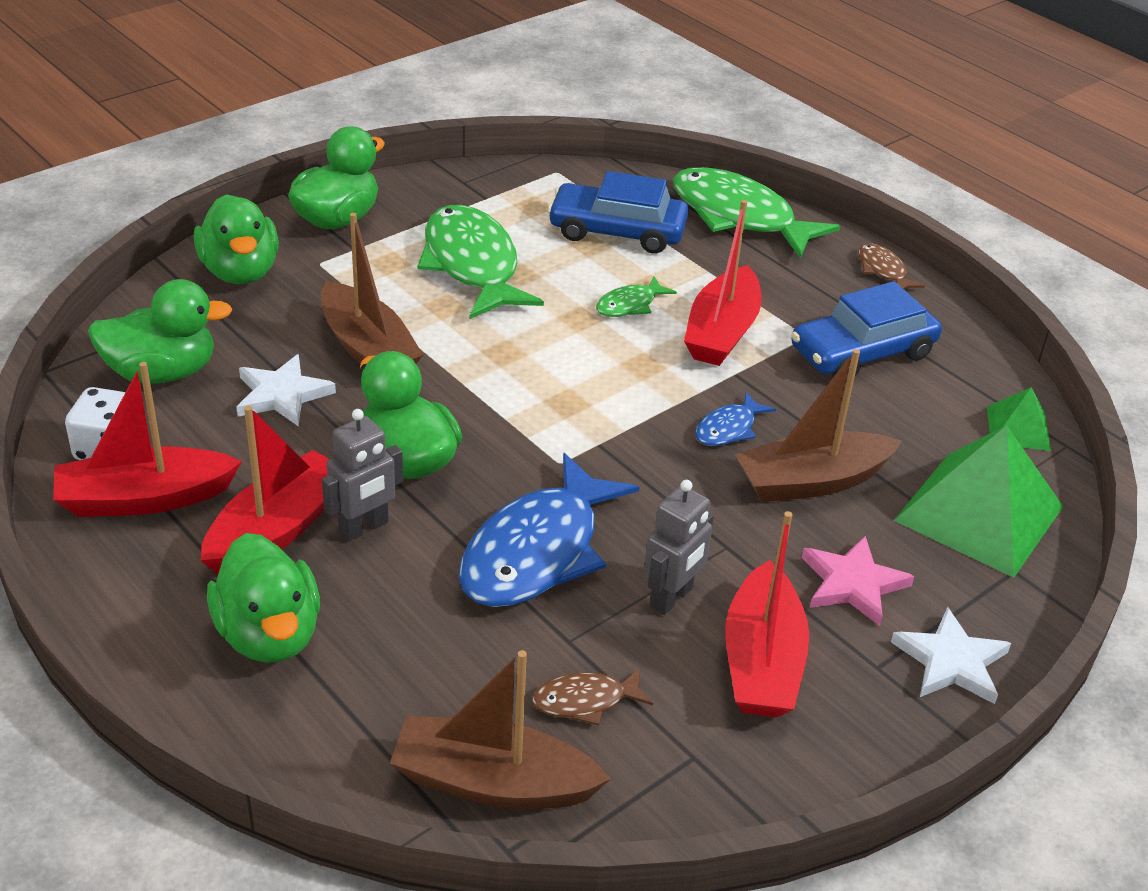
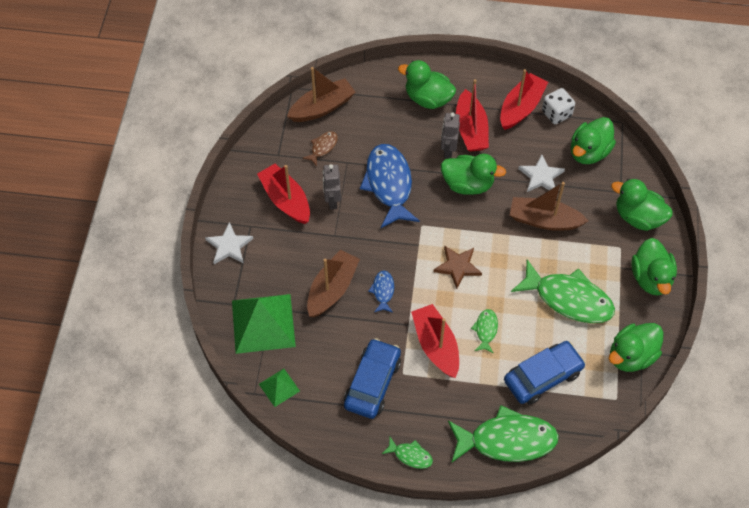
camera: 140 degrees right, 20 degrees up
(481, 186) = (631, 356): none -> green duck
(574, 383) = (458, 267): none -> brown star
(853, 584) = (282, 253): pink star -> none
(883, 270) = (410, 455): brown fish -> green fish

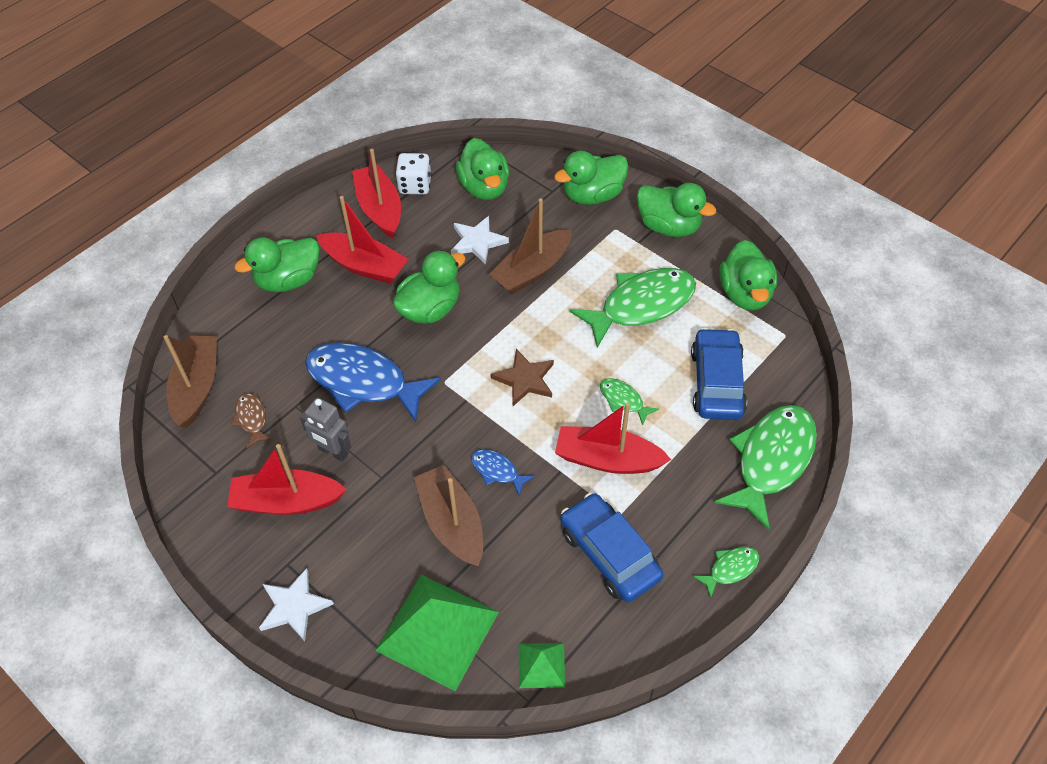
camera: 55 degrees left, 5 degrees down
(448, 150) = (371, 301): grey robot -> none

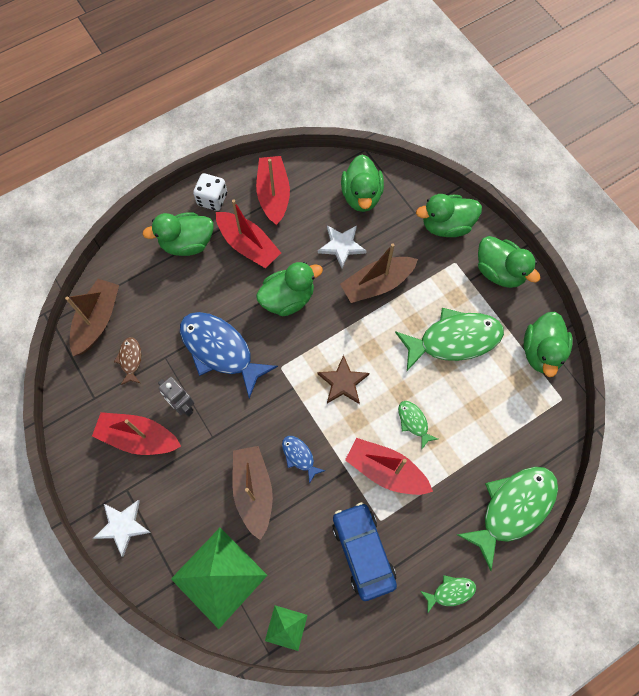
camera: 15 degrees right, 15 degrees up
(415, 185) = (307, 180): white dice -> white dice (212, 199)
(717, 382) = (492, 427): blue car -> none

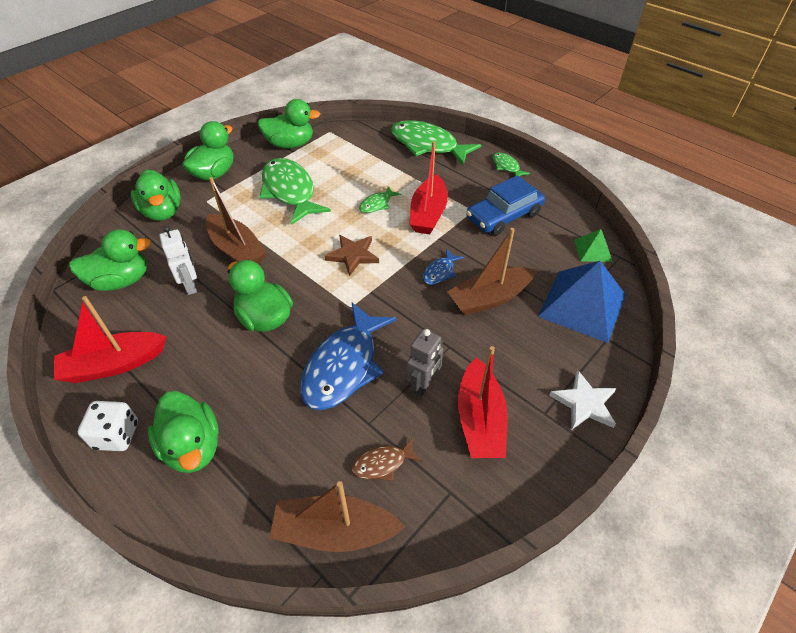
camera: 105 degrees left, 20 degrees down
(219, 577) = (582, 305): green pyramid -> blue pyramid
(248, 245) = (193, 374): red boat -> none
(341, 246) = (190, 285): white star -> white robot

